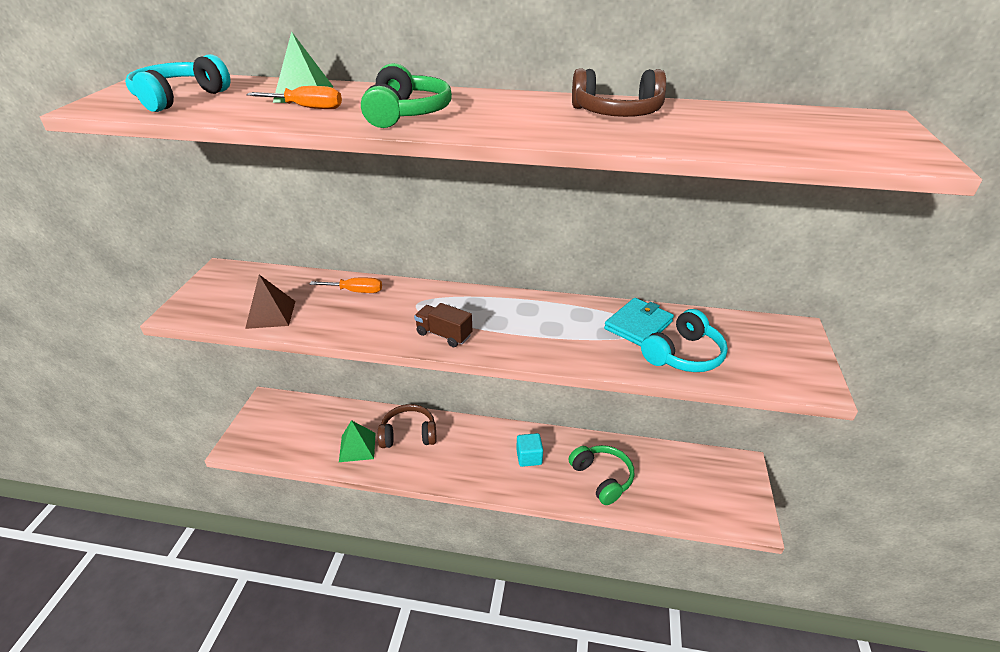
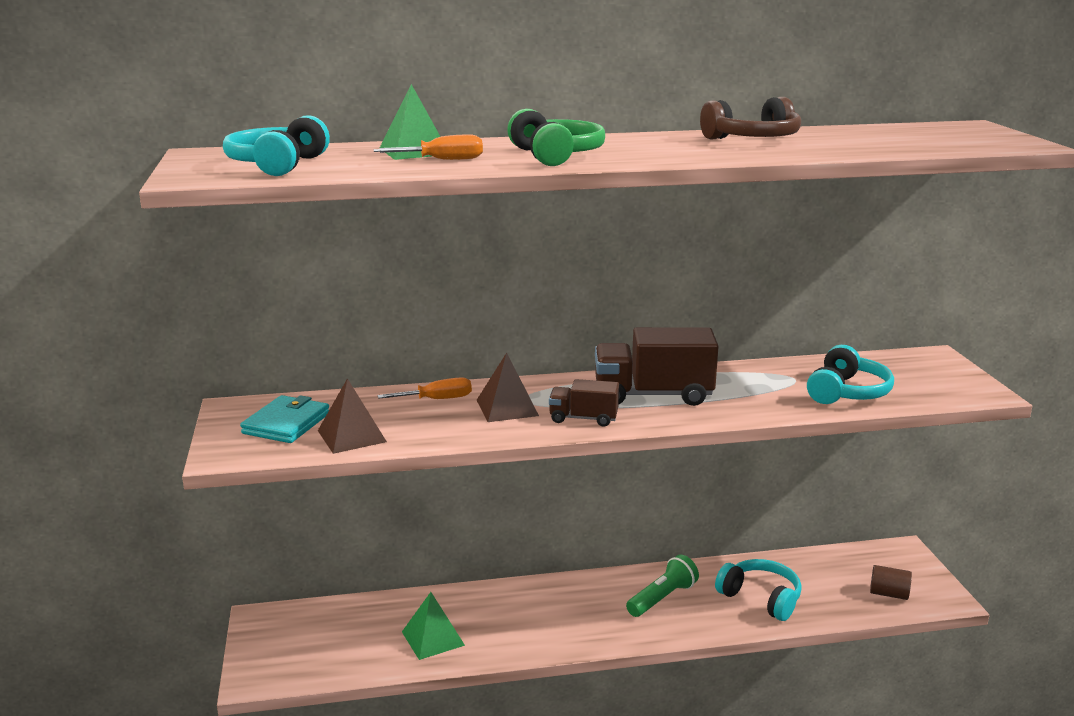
camera: 20 degrees left, 15 degrees down
(397, 310) = (507, 407): none -> brown pyramid
(408, 434) = (493, 610): brown headphones -> none
(516, 322) = (653, 395): none -> brown truck
(529, 457) = (662, 598): turquoise cube -> green flashlight
(602, 478) = (761, 598): green headphones -> turquoise headphones
(638, 325) = (782, 377): turquoise wallet -> turquoise wallet (286, 423)
(707, 503) = (888, 594): none -> brown cylinder

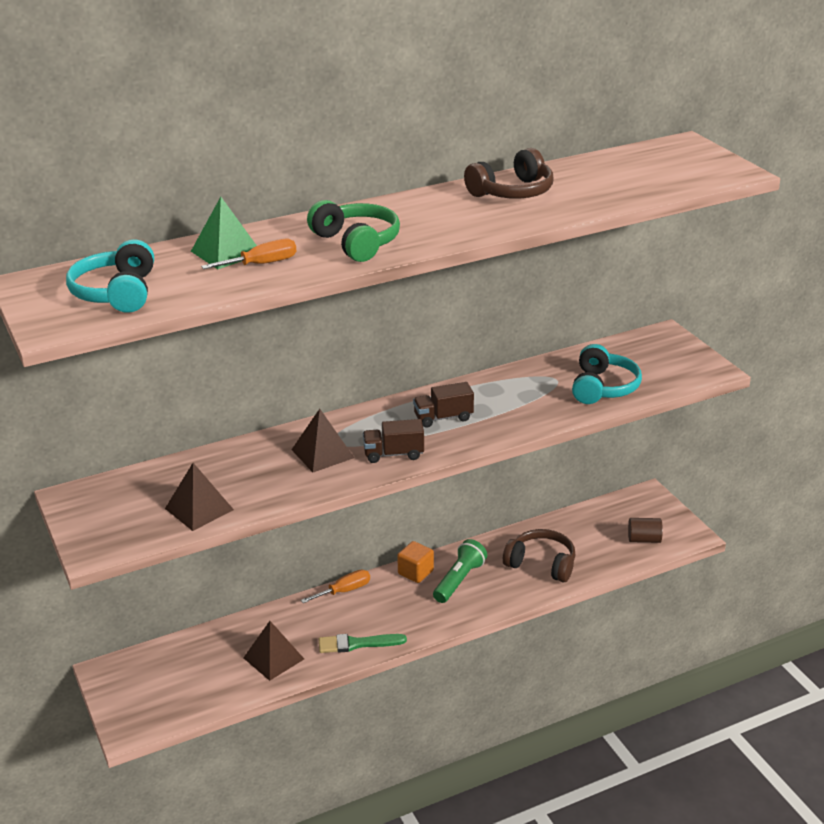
camera: 15 degrees left, 10 degrees up
(286, 423) = (132, 506): turquoise wallet -> none
(432, 638) = (273, 658): green pyramid -> brown pyramid
(437, 399) = (256, 455): orange screwdriver -> orange screwdriver (344, 591)
(527, 641) = (357, 644): none -> green brush
(617, 582) = (415, 572): none -> orange cube
(653, 395) = (443, 417): brown truck -> brown truck, size x0.55
(761, 598) = (541, 564): turquoise headphones -> brown headphones

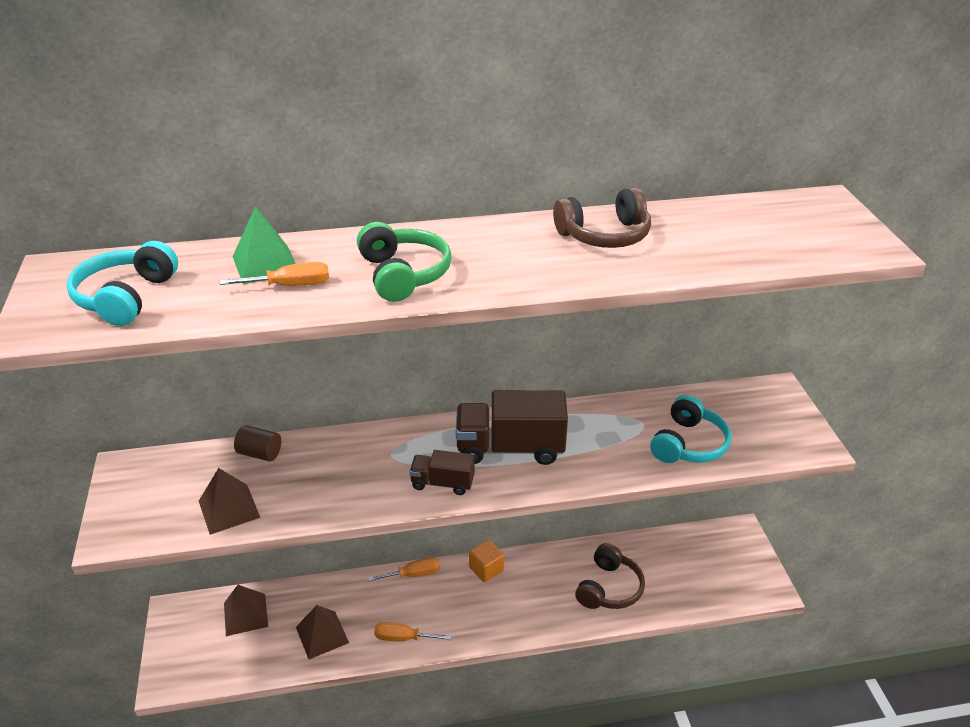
camera: 15 degrees right, 5 degrees up
(322, 453) = (374, 467): brown pyramid -> brown pyramid (245, 614)
(357, 644) = (403, 638): green brush -> orange screwdriver
(443, 417) = (510, 448): brown truck -> brown truck, size x1.82
(459, 580) = (524, 588): green flashlight -> none
(541, 564) = (609, 588): brown headphones -> brown headphones turned 75 degrees clockwise
(644, 539) = (720, 583): brown cylinder -> brown cylinder (260, 453)

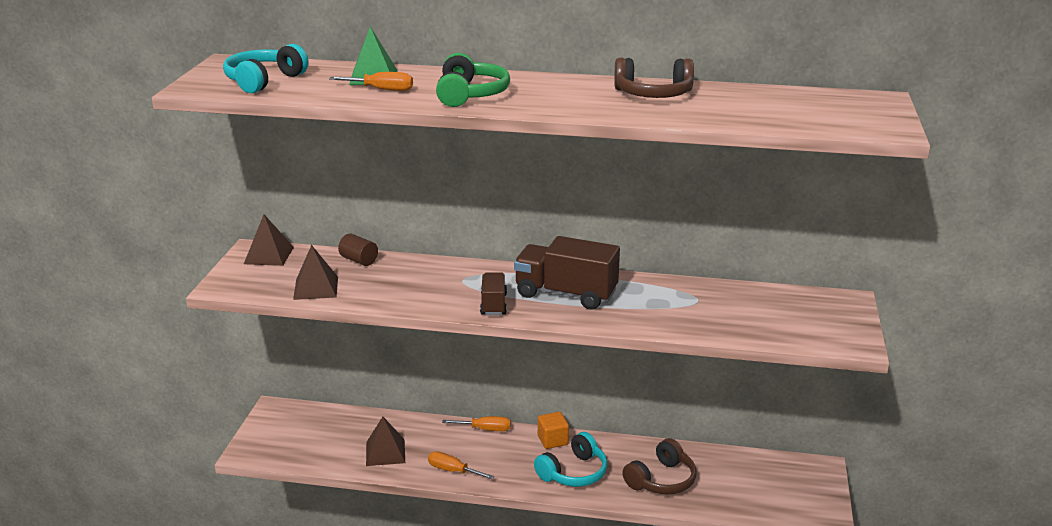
camera: 20 degrees right, 10 degrees down
(245, 614) = (330, 424): brown pyramid -> brown pyramid (269, 255)
(442, 483) = (493, 304): brown truck -> brown truck turned 60 degrees clockwise
(688, 444) = (731, 320): turquoise headphones -> turquoise headphones (573, 472)

